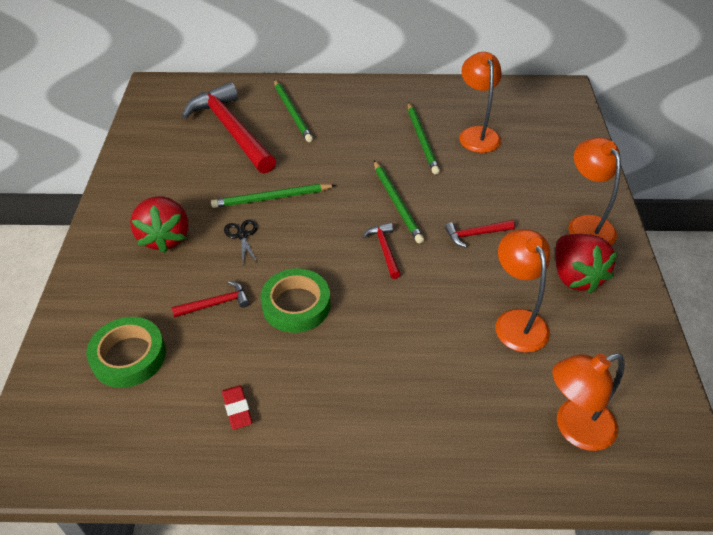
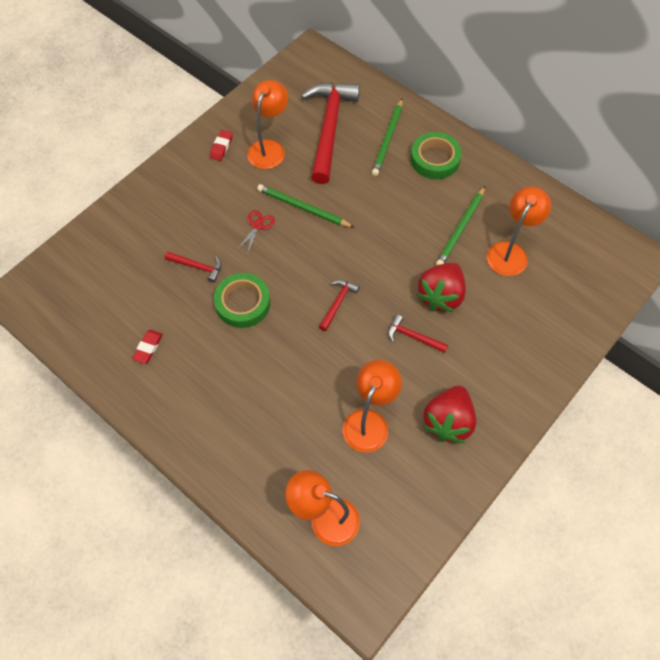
camera: 40 degrees right, 15 degrees up
(129, 356) = (121, 268): green tape -> green tape (435, 159)
(137, 195) = (221, 147): none -> red eraser
(165, 238) = (209, 194): red strawberry -> red strawberry (440, 296)
(242, 235) = (257, 226): black scissors -> red scissors
(397, 203) = (384, 271): green pencil -> none
(586, 225) = (505, 389): orange lamp -> orange lamp (269, 148)

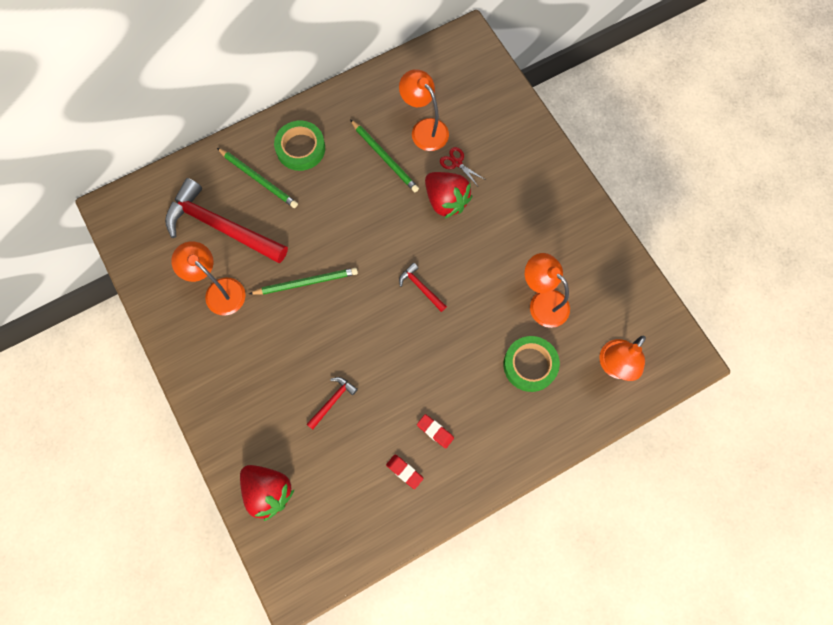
camera: 70 degrees left, 10 degrees up
(221, 147) = (196, 336): red eraser -> red eraser (435, 431)
(243, 303) = (389, 371): green tape -> green tape (530, 365)
(257, 226) = (308, 331): red scissors -> red scissors (457, 163)
(303, 208) = (306, 282): green pencil -> green pencil turned 150 degrees counterclockwise
(413, 336) = (477, 238): red hammer -> none
(448, 422) = (563, 241): red strawberry -> red strawberry (268, 491)

